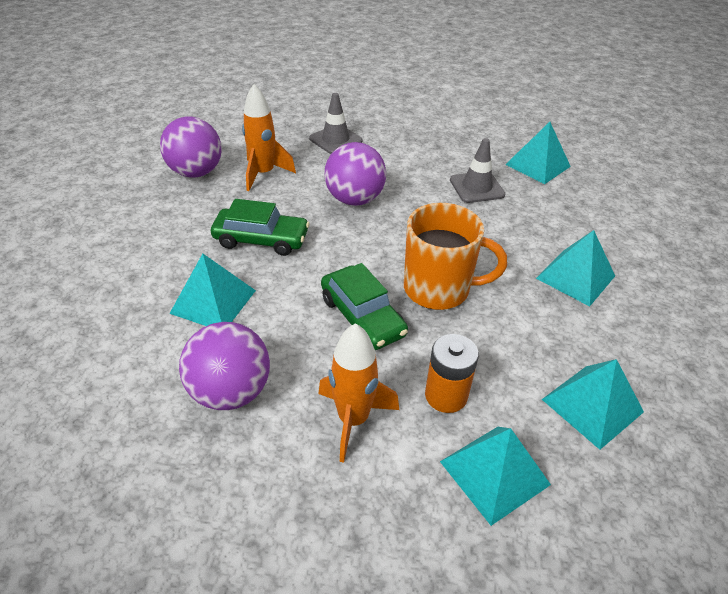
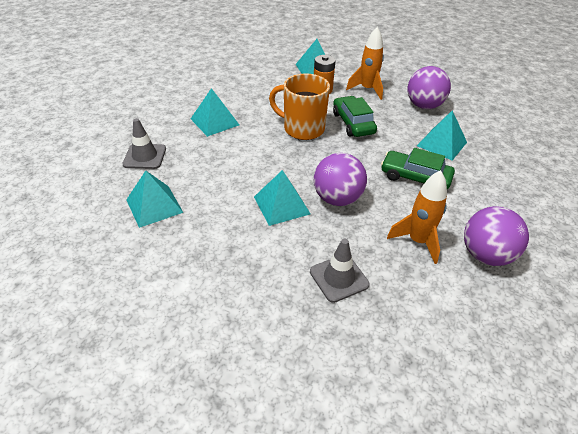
camera: 165 degrees left, 0 degrees up
(476, 187) = (228, 192): grey traffic cone -> grey traffic cone (145, 156)
(592, 405) = (259, 78): turquoise pyramid -> turquoise pyramid (282, 205)

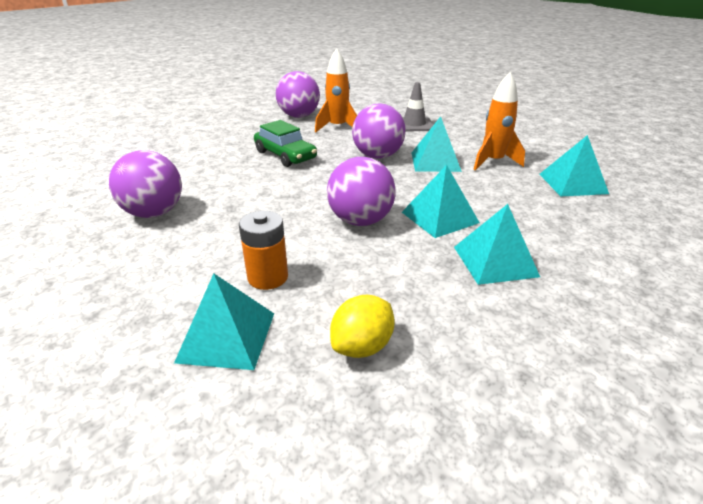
camera: 155 degrees left, 10 degrees down
(145, 156) = (604, 233): grey traffic cone -> none
(262, 77) = (362, 346): none -> yellow lemon
(302, 129) = (360, 221): orange mug -> purple ball
(353, 123) = (283, 213): green car -> none
(367, 89) = (191, 258): orange rocket -> orange rocket (493, 162)
(442, 144) = (213, 172): turquoise pyramid -> turquoise pyramid (439, 217)

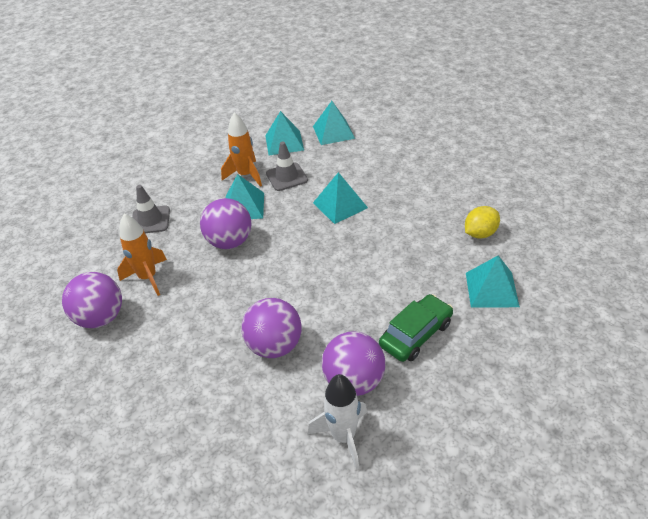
camera: 90 degrees left, 10 degrees up
(98, 205) = (343, 437): none -> white rocket
(268, 277) = (431, 282): orange battery -> none
(285, 155) = (223, 309): green car -> green car (416, 334)
(360, 221) = (350, 244): purple ball -> purple ball (275, 346)
(362, 346) = (480, 233): yellow lemon -> yellow lemon turned 75 degrees counterclockwise
(495, 184) = (286, 177): none -> grey traffic cone
(495, 261) = (390, 184): turquoise pyramid -> turquoise pyramid (333, 132)

